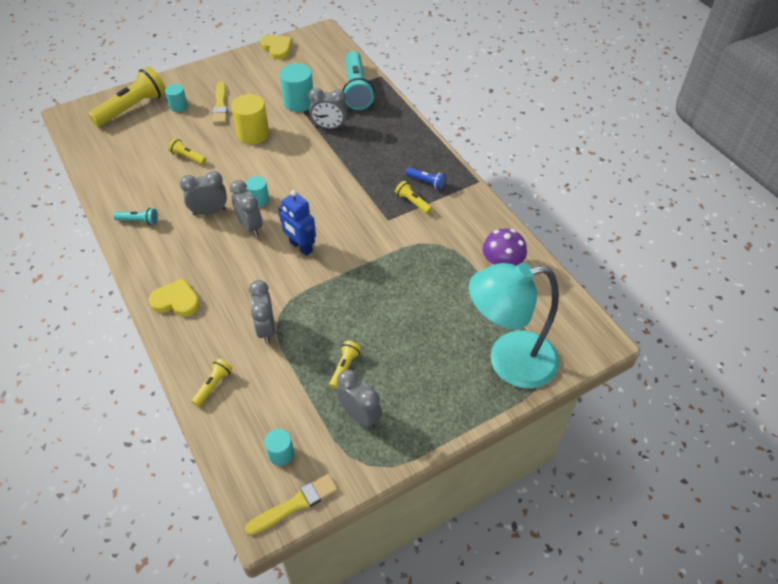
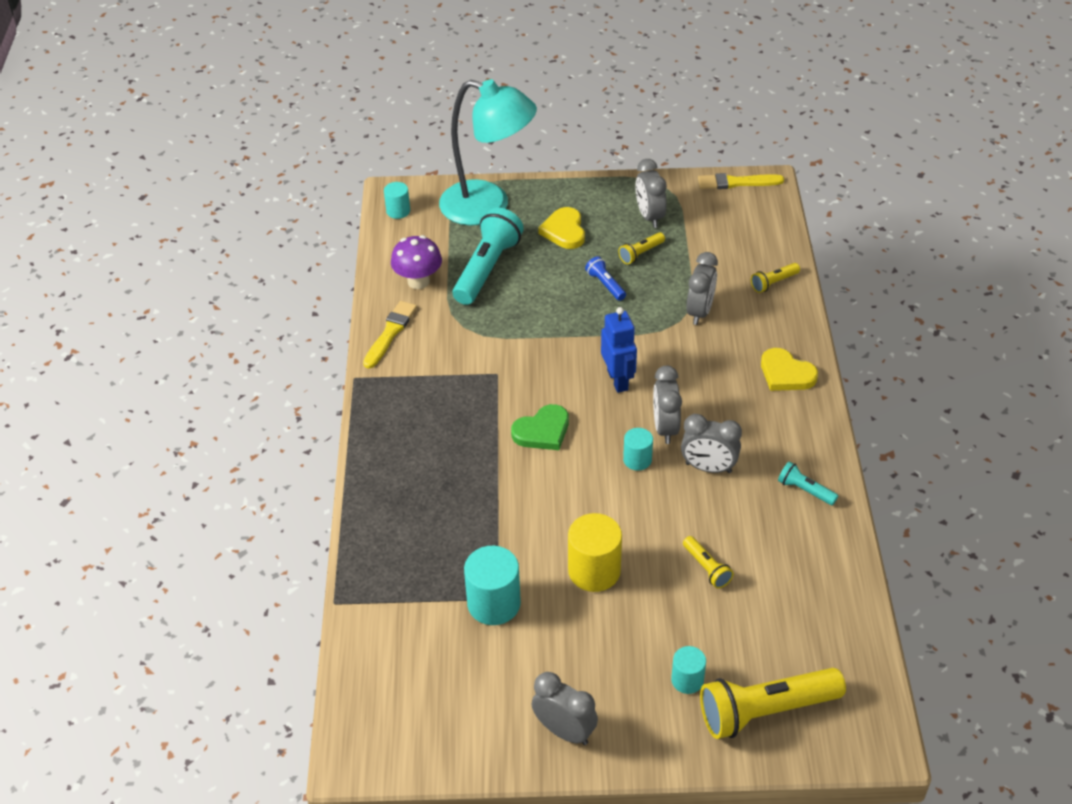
camera: 150 degrees left, 5 degrees down
(220, 105) = (618, 652): yellow brush -> yellow brush (390, 333)
(277, 48) = (457, 752): yellow heart -> yellow heart (564, 231)
(281, 454) = (733, 215): turquoise cylinder -> turquoise cylinder (398, 211)
(329, 127) = (478, 536): grey clock -> grey clock (564, 731)
(331, 194) = (542, 431): none -> green heart
(356, 90) = (391, 591): turquoise flashlight -> turquoise flashlight (487, 269)
(412, 202) = (452, 382): yellow flashlight -> none
(426, 182) = (416, 401): blue flashlight -> blue flashlight (605, 285)

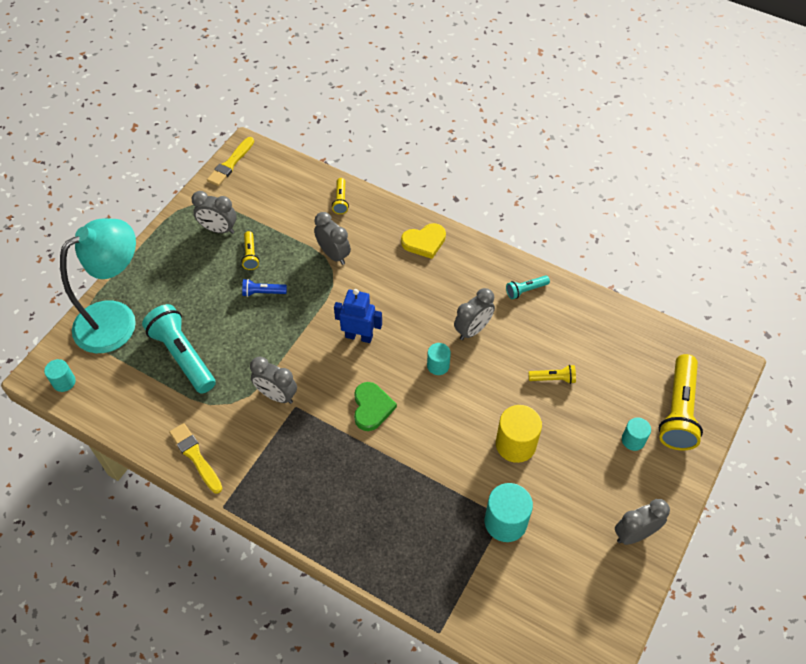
camera: 60 degrees left, 10 degrees up
(418, 281) = (156, 408): purple mushroom -> none
(564, 231) = (187, 286): yellow heart -> none
(665, 428) = (422, 334): grey clock -> grey clock (276, 395)

